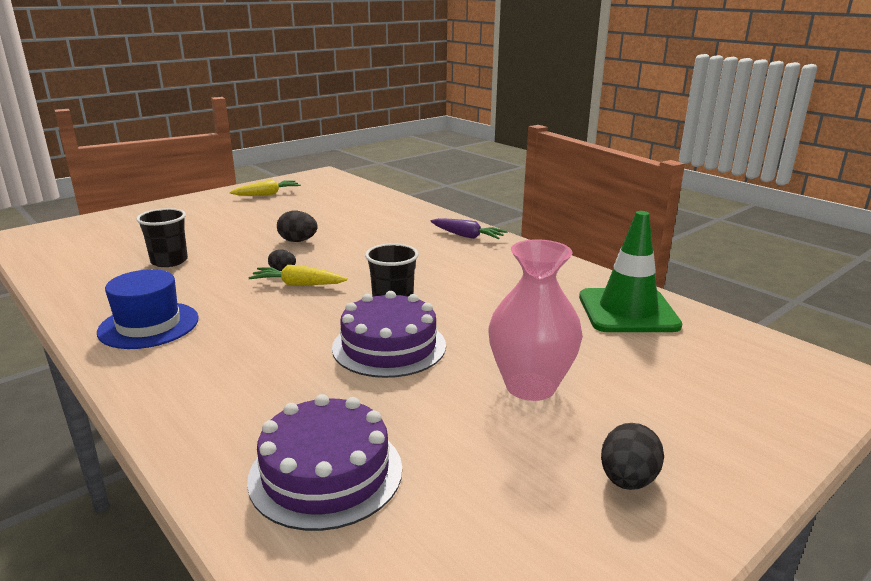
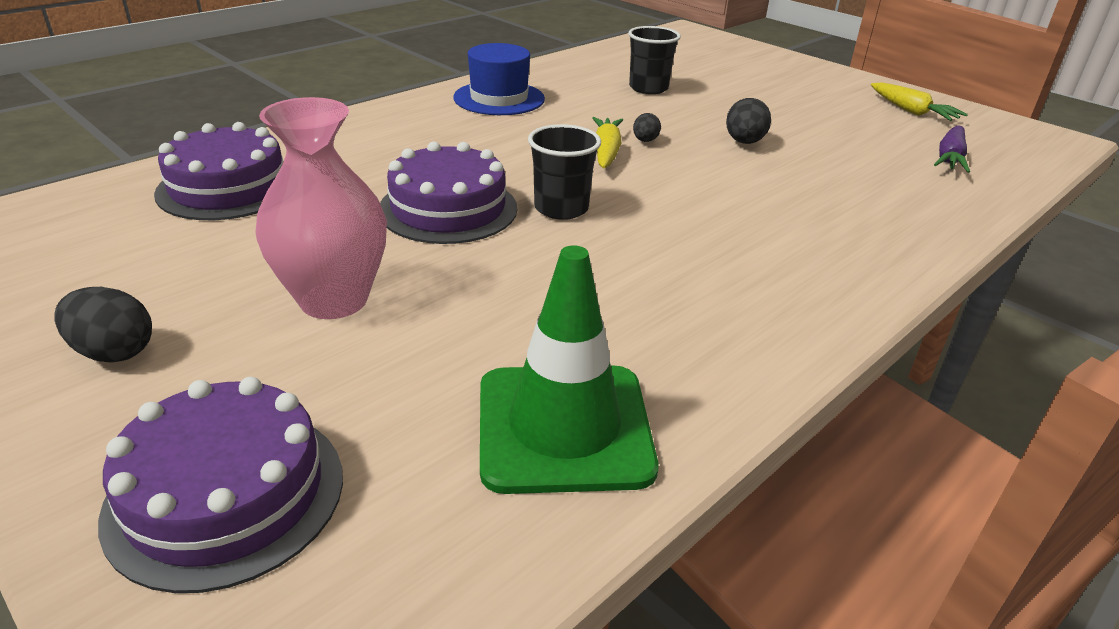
camera: 85 degrees right, 10 degrees up
(467, 236) = (852, 268): purple carrot -> purple carrot (949, 158)
(730, 402) = (226, 494): none -> purple cake

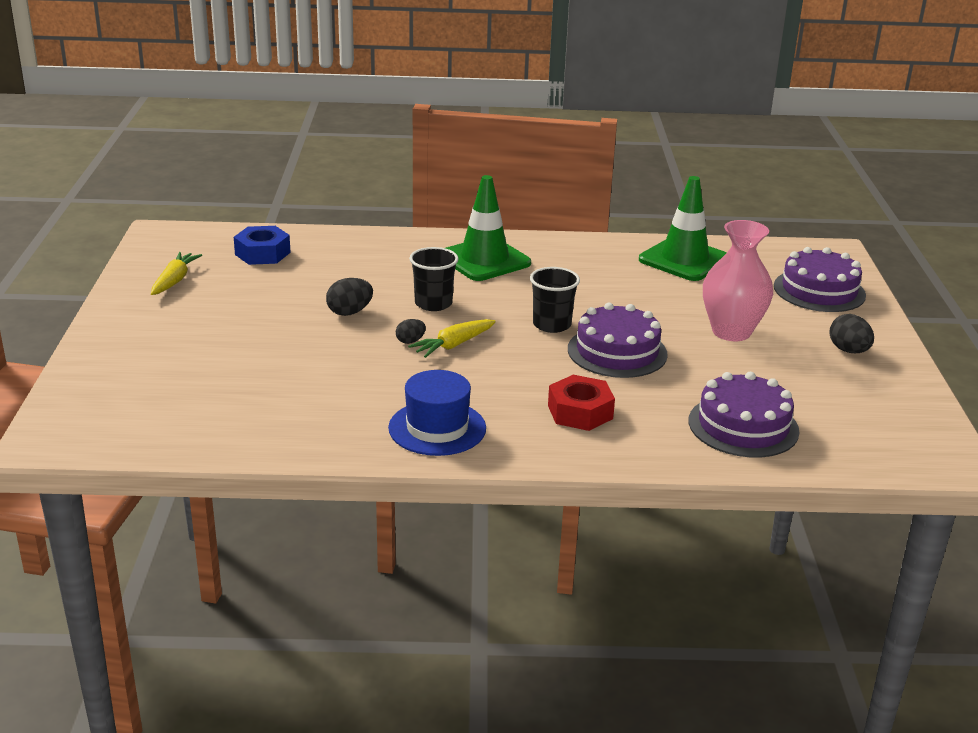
camera: 135 degrees left, 5 degrees down
(406, 144) = (580, 412): none -> red nut
(648, 88) = (294, 383): black cup -> black cup (433, 304)
(790, 257) = (484, 260): none -> green traffic cone
(949, 158) = (262, 253): purple carrot -> blue nut

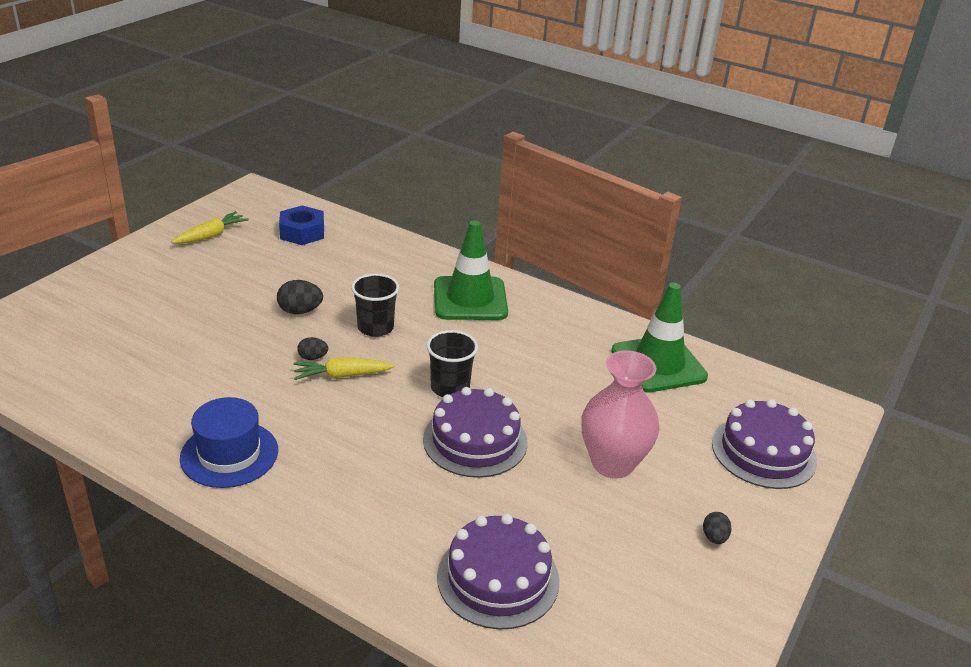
camera: 30 degrees right, 5 degrees up
(580, 412) = (365, 491): red nut -> none
(848, 351) = (714, 537): black egg -> black egg, size x0.63

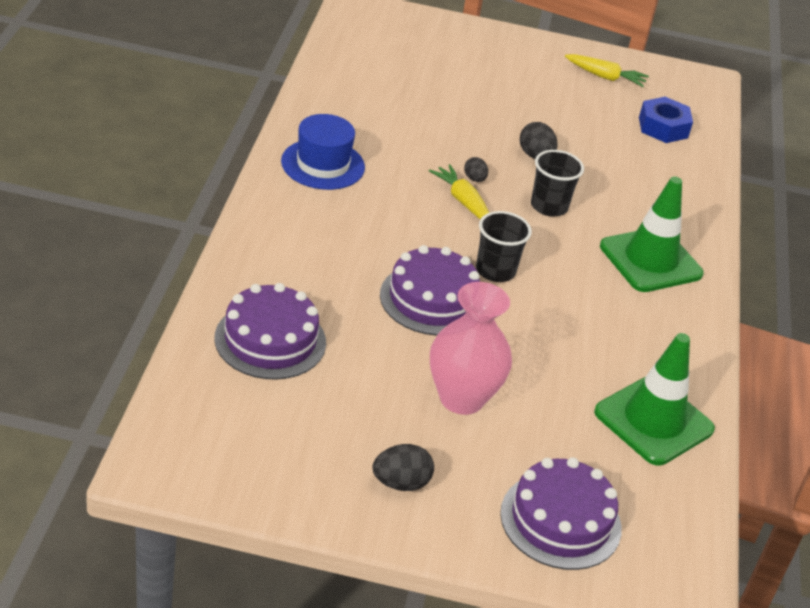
camera: 65 degrees right, 5 degrees up
(714, 537) = (401, 483): black egg -> black egg, size x1.60

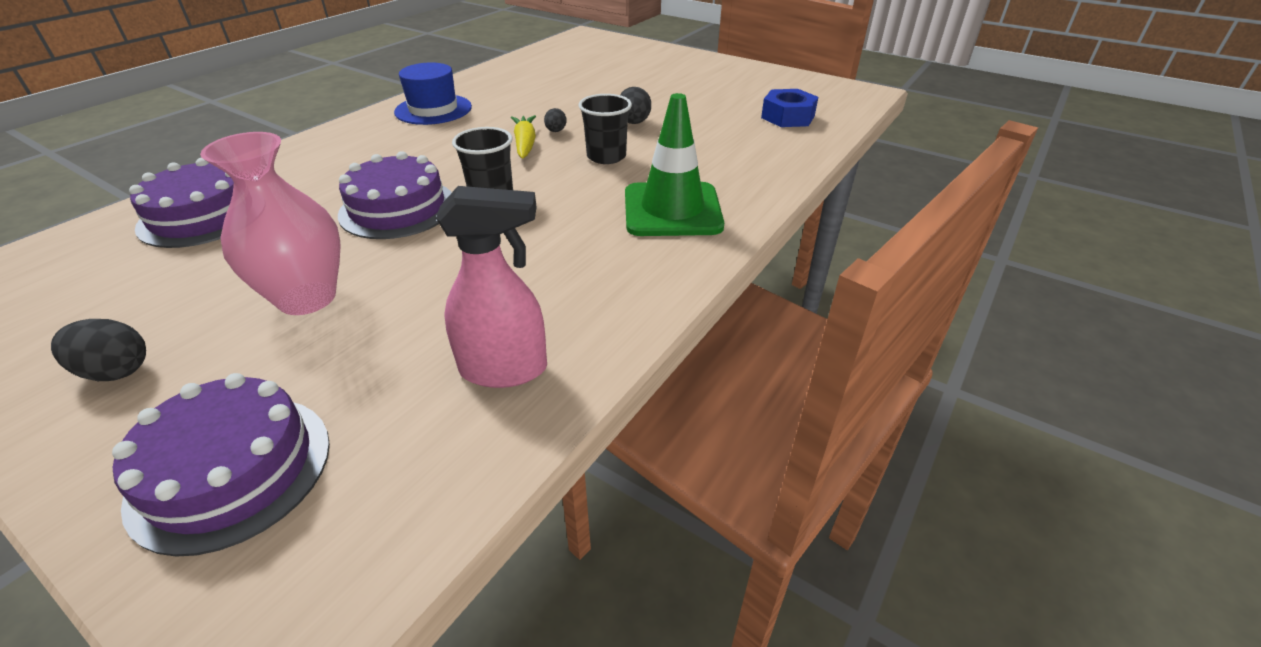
camera: 30 degrees right, 0 degrees up
(605, 77) = (759, 82): yellow carrot -> none
(653, 421) = (505, 369): green traffic cone -> pink spray bottle

